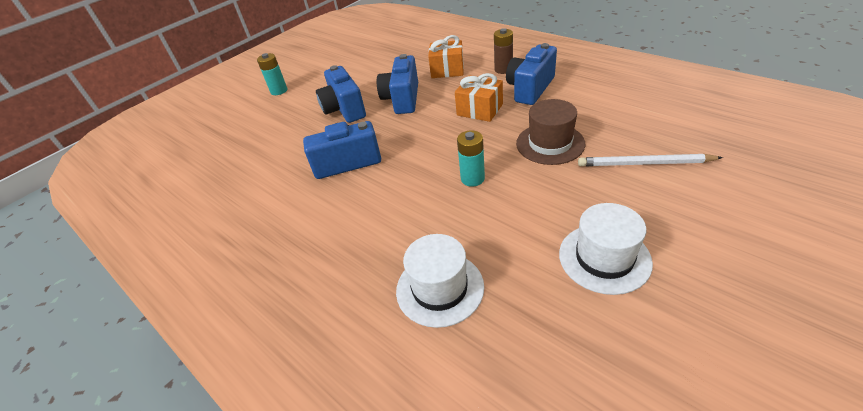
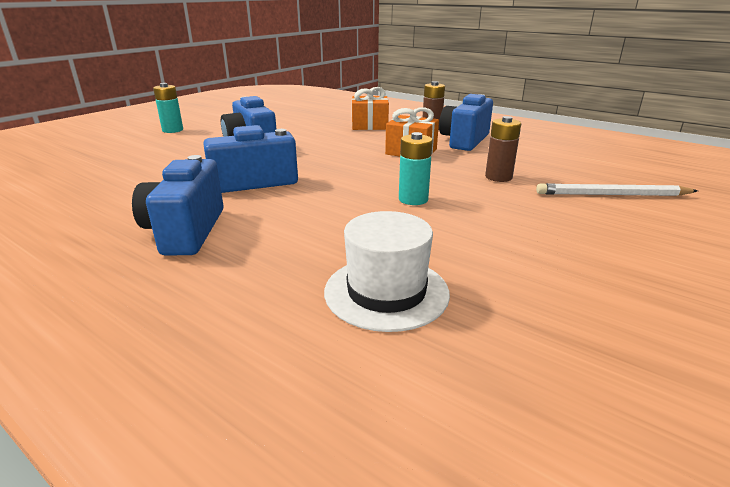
camera: 10 degrees left, 15 degrees down
(402, 99) = (320, 141): blue camera -> blue camera (186, 231)
(550, 143) = (498, 177): brown hat -> brown battery
(604, 258) = (599, 267): white hat -> none

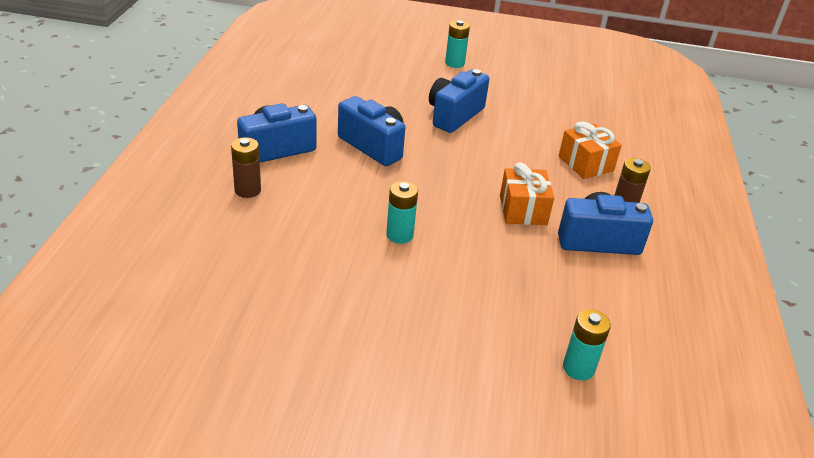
camera: 60 degrees right, 10 degrees up
(386, 292) = (246, 252): white hat -> none
(498, 177) = (496, 279): brown battery -> brown battery (247, 190)
(612, 195) = (509, 365): white pencil -> none
(613, 175) = (578, 368): none -> turquoise battery

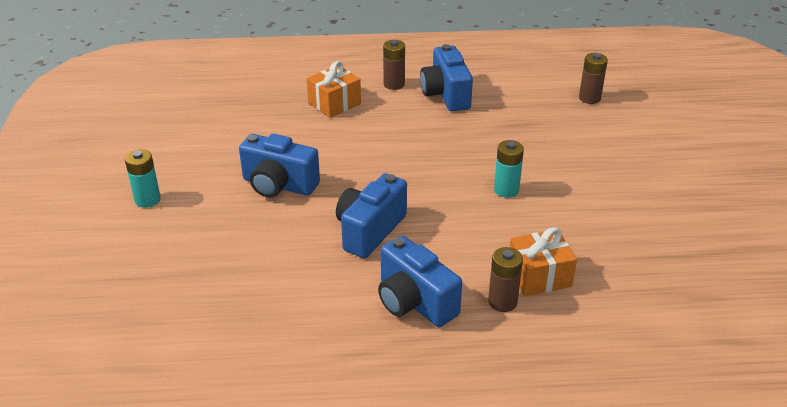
camera: 100 degrees left, 0 degrees up
(523, 210) = (427, 130): orange gift -> orange gift (539, 276)
(578, 368) = (589, 98): turquoise battery -> brown battery

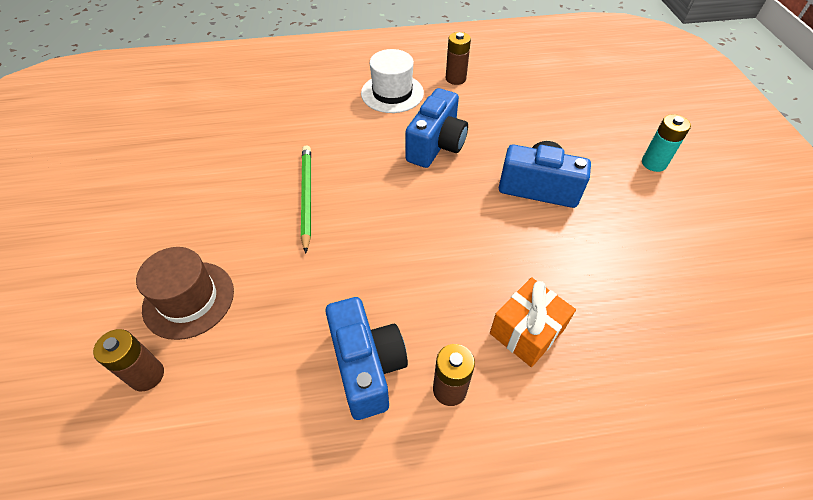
camera: 175 degrees right, 15 degrees up
(414, 302) = (392, 93): blue camera -> white hat
(502, 302) = (327, 96): brown battery -> brown battery (455, 78)
(506, 190) = (306, 197): turquoise battery -> green pencil
(539, 276) = (295, 116): orange gift -> none
(582, 130) = (189, 299): none -> brown hat

